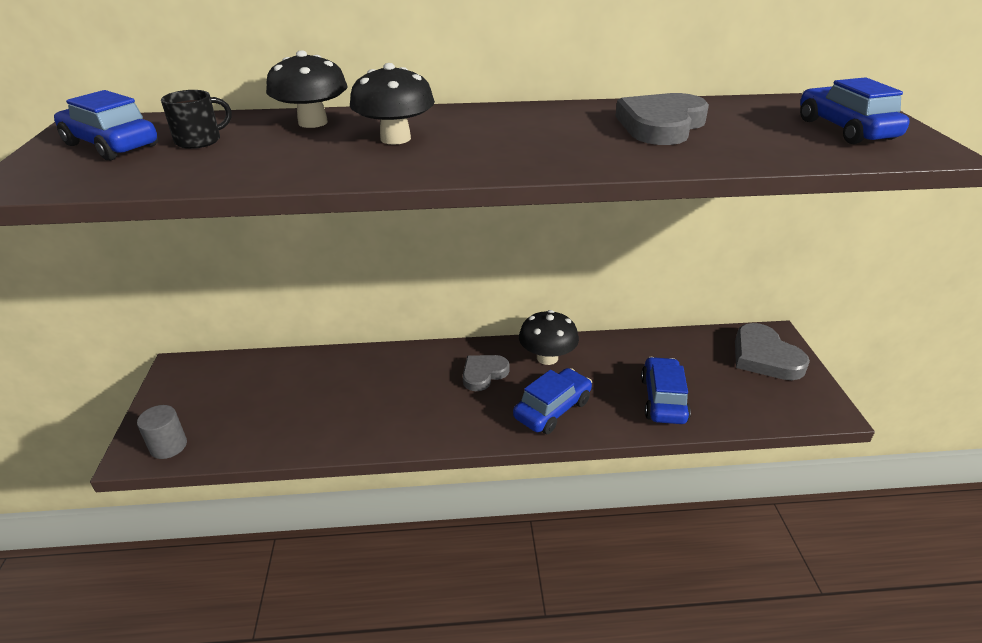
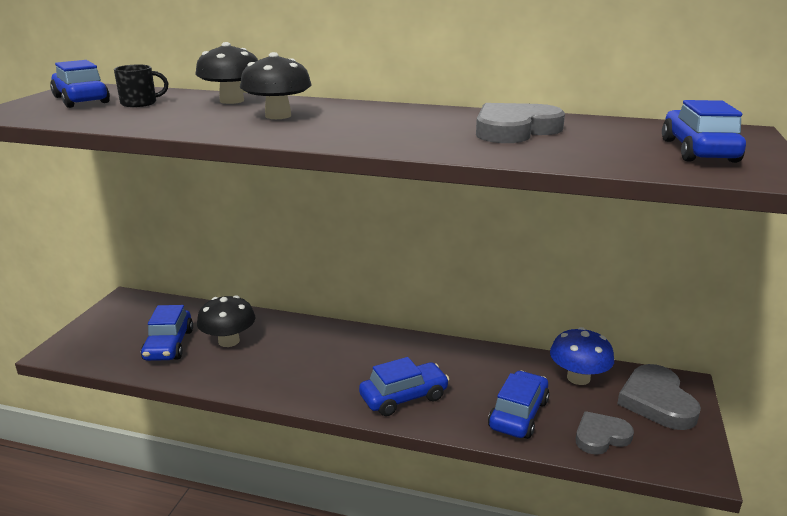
camera: 20 degrees right, 10 degrees down
(168, 446) = (81, 352): grey cylinder -> none
(270, 412) = (169, 345): none -> blue car
(483, 374) = (361, 355): grey heart -> grey heart (601, 436)
(547, 357) = (428, 354): black mushroom -> black mushroom (229, 341)
(690, 350) = (578, 378): none -> blue mushroom

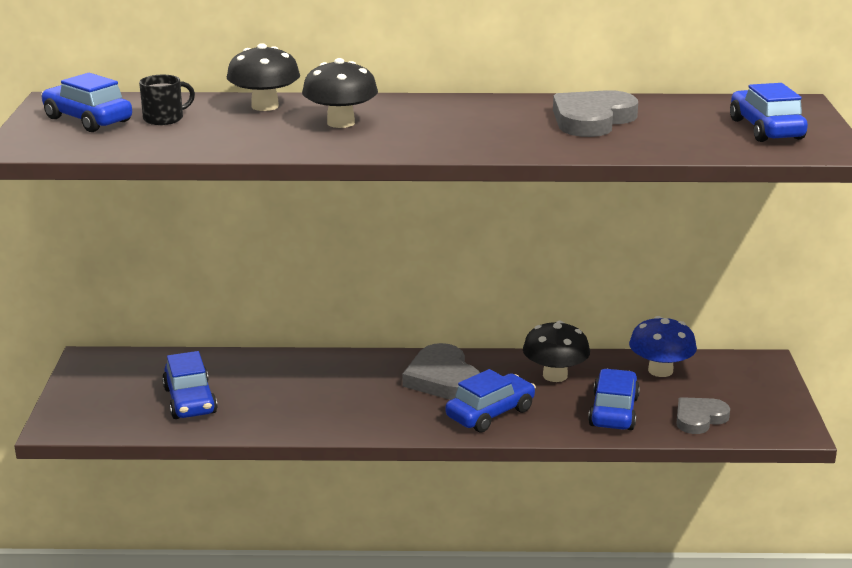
camera: 15 degrees left, 0 degrees up
(229, 341) = (259, 387): black mushroom -> black mushroom (555, 375)
(657, 401) = (743, 381): grey heart -> grey heart (442, 378)

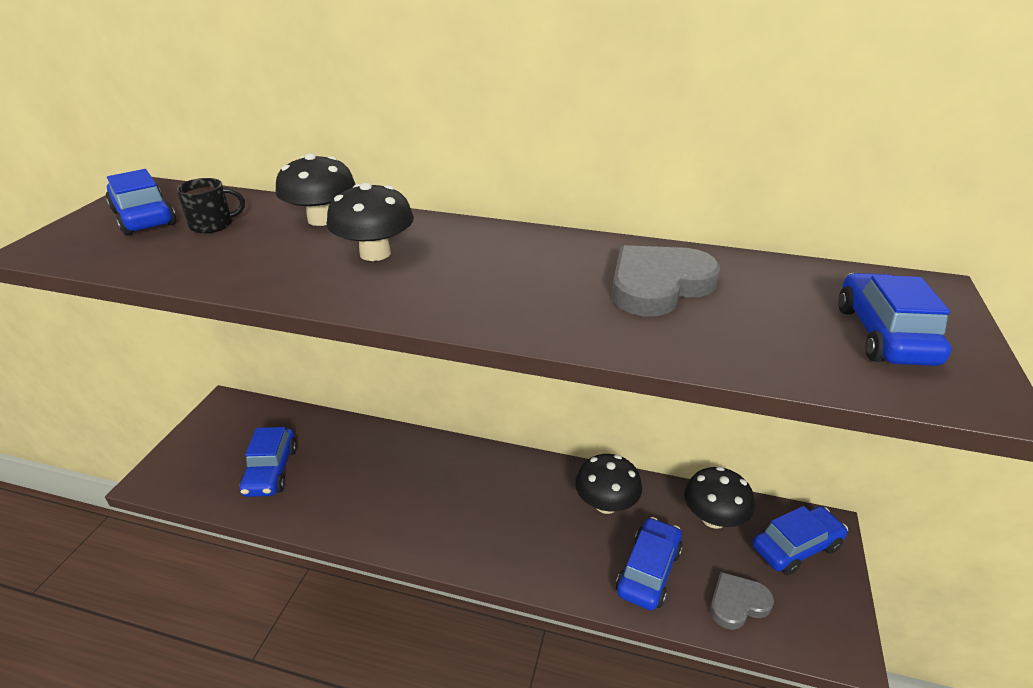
camera: 15 degrees right, 10 degrees up
(442, 378) = (499, 486): grey heart -> none
(490, 413) = (524, 546): blue car -> blue car (796, 547)
(660, 370) = (713, 518): blue mushroom -> black mushroom

